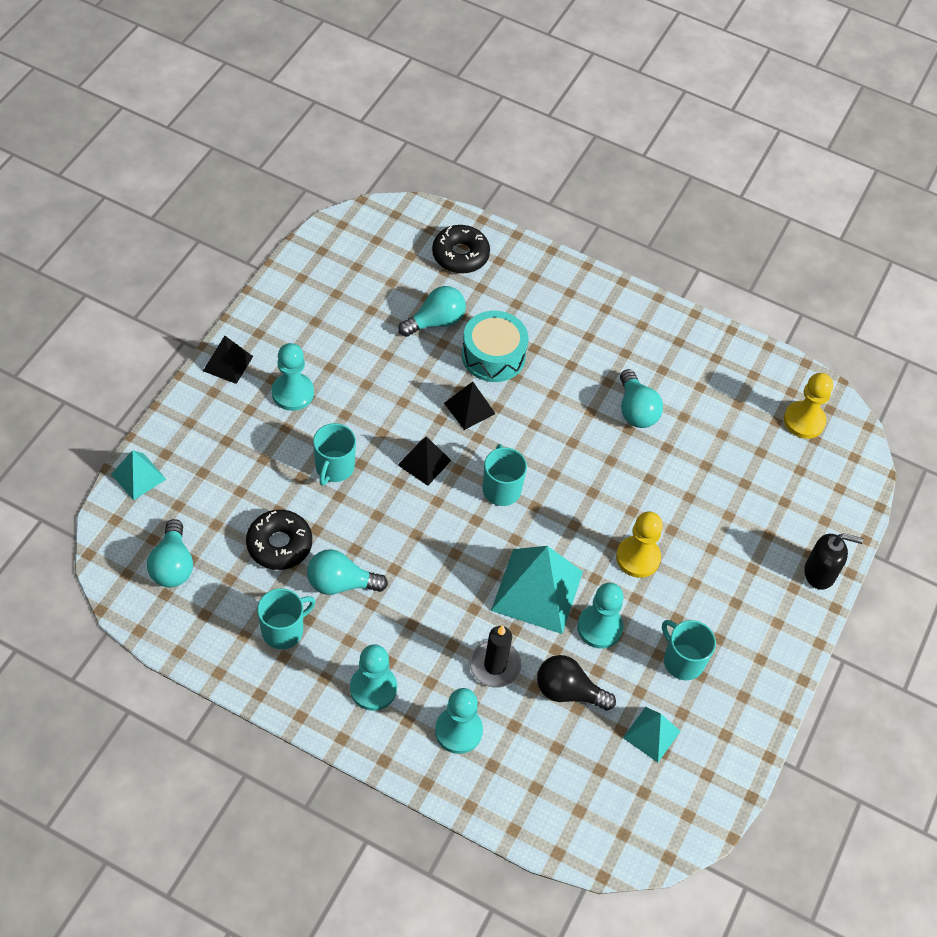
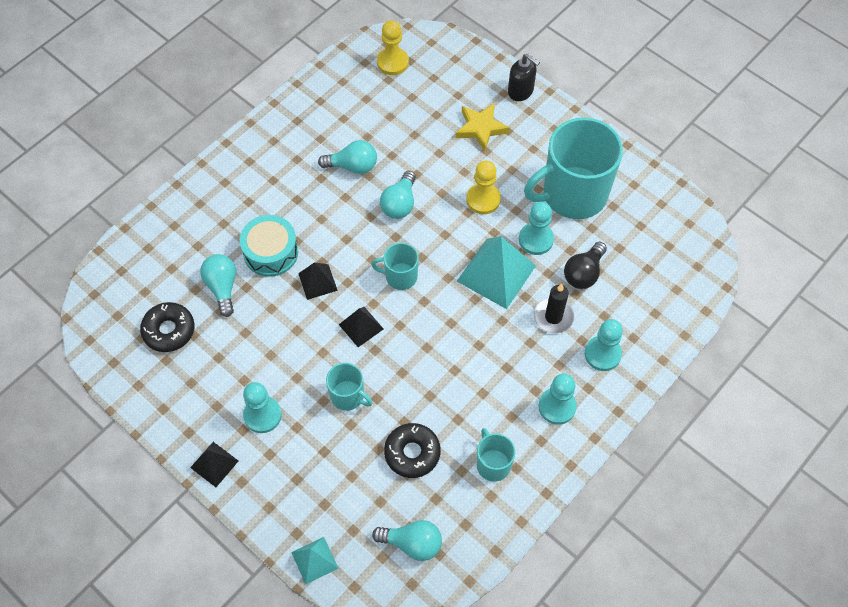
camera: 70 degrees left, 5 degrees up
(341, 583) = (459, 412): turquoise light bulb -> turquoise light bulb (400, 203)
(460, 255) = (158, 253): black donut -> black donut (169, 330)
(651, 734) = (626, 229): turquoise pyramid -> none
(682, 660) = (572, 194): turquoise mug -> turquoise mug, size x2.12
(743, 536) = (481, 128): none -> yellow star
(820, 573) = (521, 91): black soap dispenser -> black soap dispenser turned 105 degrees clockwise

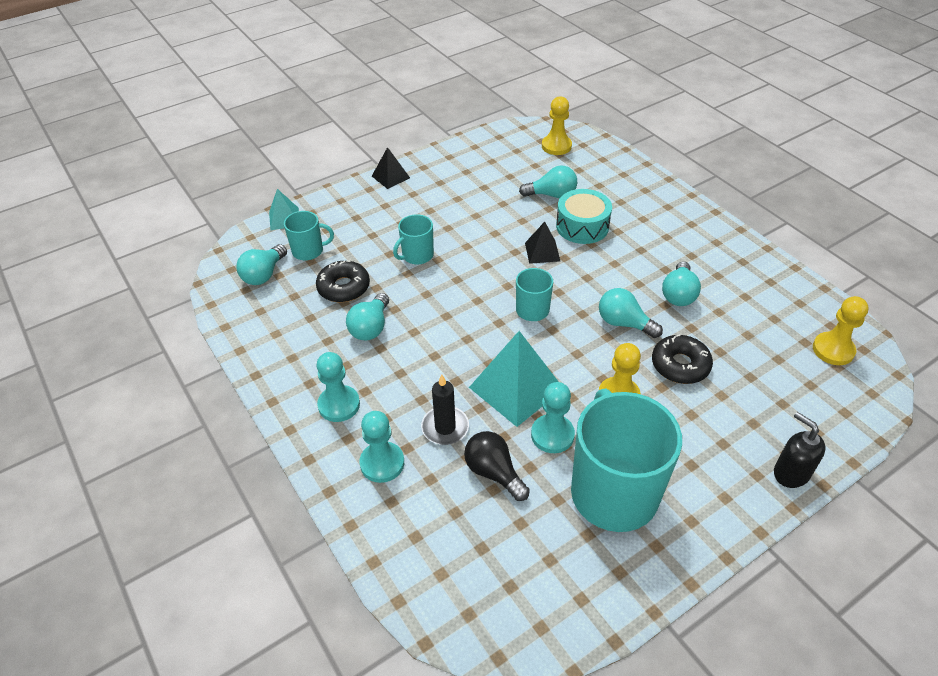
camera: 105 degrees right, 15 degrees down
(127, 297) = (556, 146): none -> yellow pawn
(169, 330) = (518, 164): black donut -> black donut (680, 365)
(262, 415) = (421, 205): turquoise pawn -> none
(361, 326) = (484, 273): black pyramid -> none
(459, 409) = (371, 327): none -> turquoise light bulb
(481, 128) = (727, 416): yellow star -> none
(493, 464) = (305, 341): turquoise mug -> turquoise mug (309, 251)
(521, 91) = (791, 473): black soap dispenser -> black soap dispenser turned 90 degrees clockwise

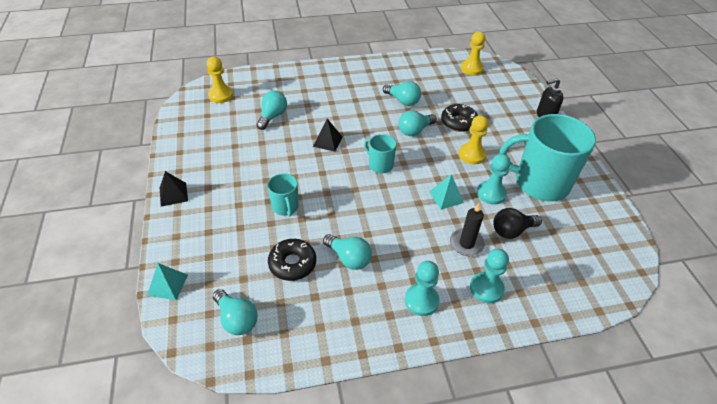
camera: 70 degrees left, 0 degrees up
(309, 251) = (228, 276): turquoise mug -> none
(516, 387) = (446, 197): turquoise pyramid -> turquoise pyramid, size x0.54
(582, 226) = (315, 115): turquoise drum -> none

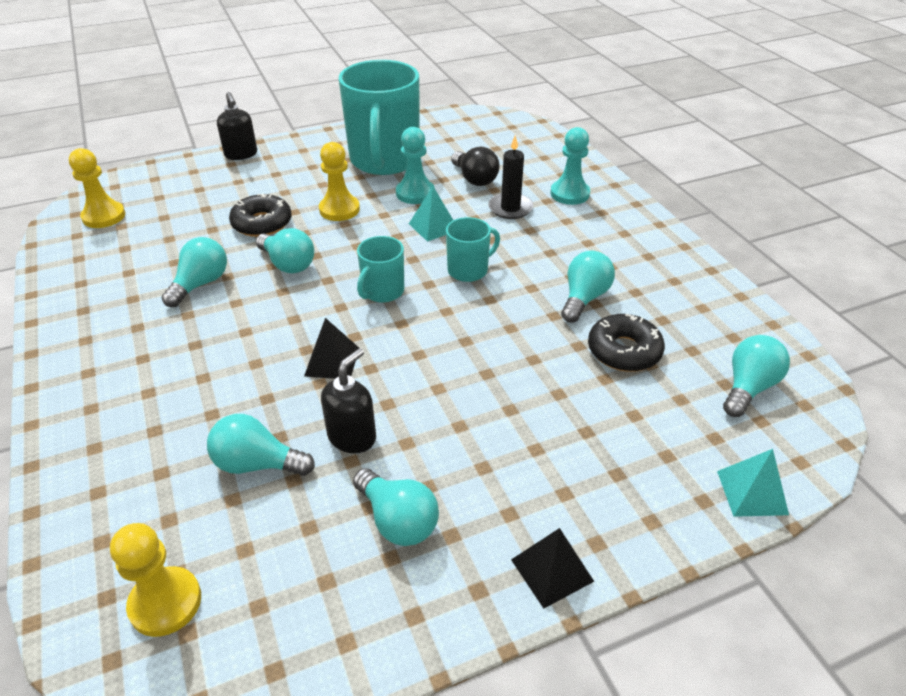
camera: 100 degrees left, 5 degrees down
(223, 152) = (398, 520): none -> turquoise light bulb
(275, 144) = (352, 437): none -> black soap dispenser
(285, 207) = (517, 383): turquoise mug -> turquoise mug (469, 270)
(421, 300) = (613, 235): turquoise pawn -> none

